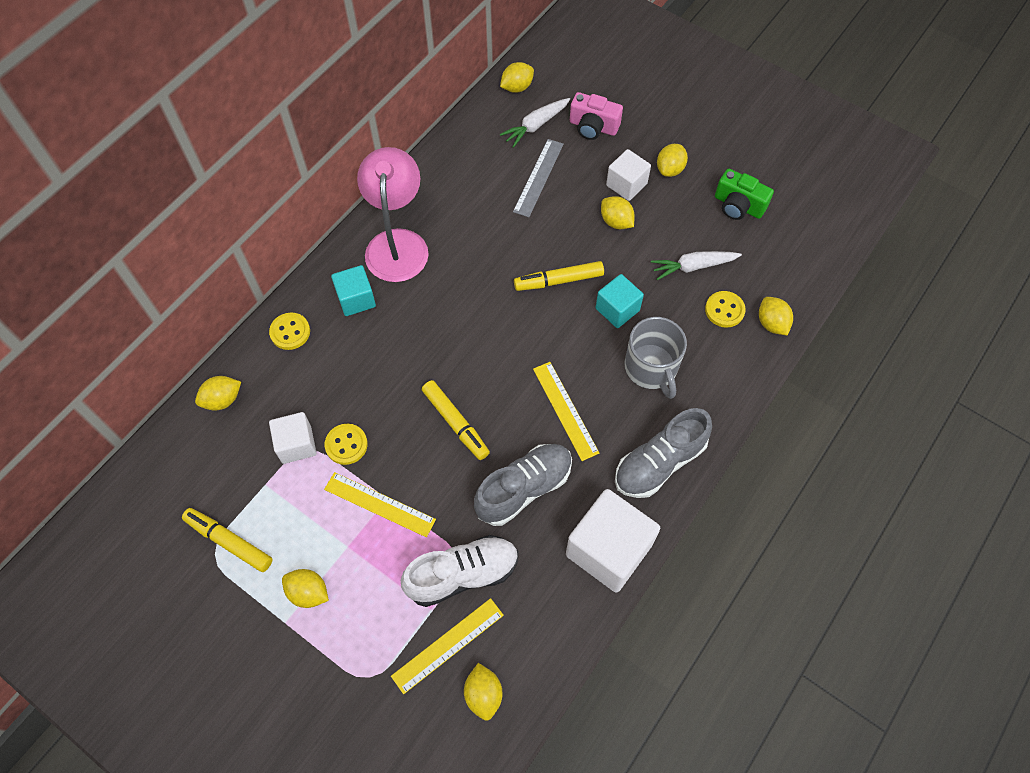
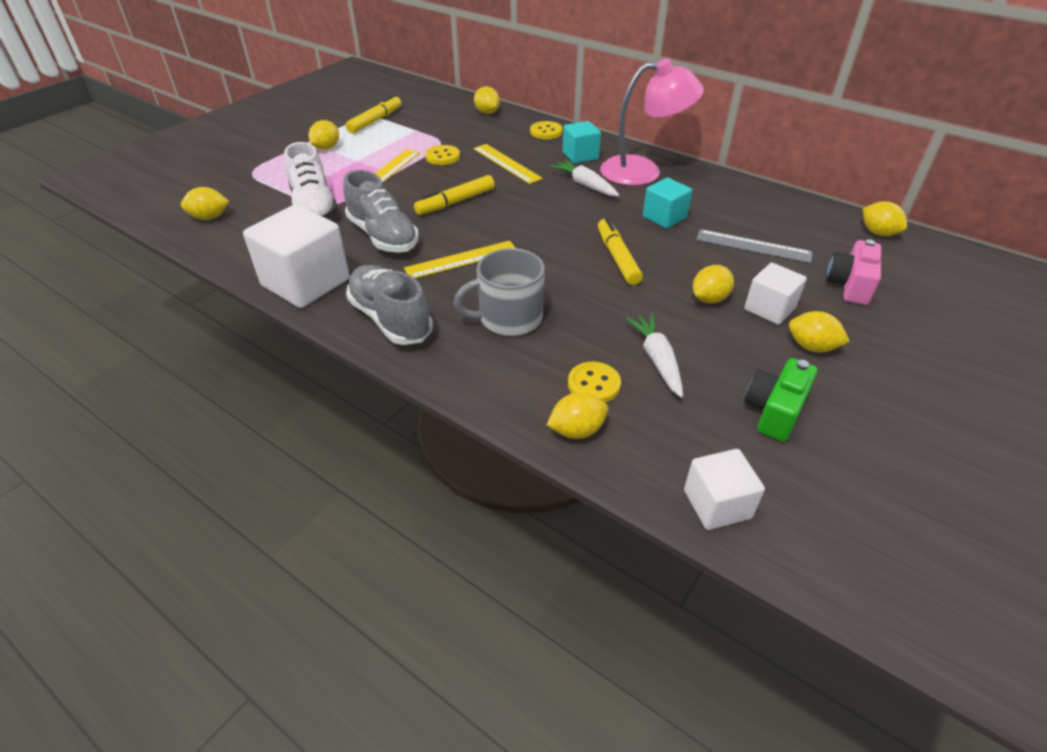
camera: 90 degrees right, 20 degrees down
(296, 444) = (446, 139): white cube -> white cube (717, 504)
(448, 645) = (258, 201): yellow ruler -> yellow ruler (506, 163)
(535, 126) = (827, 245): white carrot -> white carrot (585, 185)
(617, 309) = (585, 296): turquoise cube -> turquoise cube (664, 217)

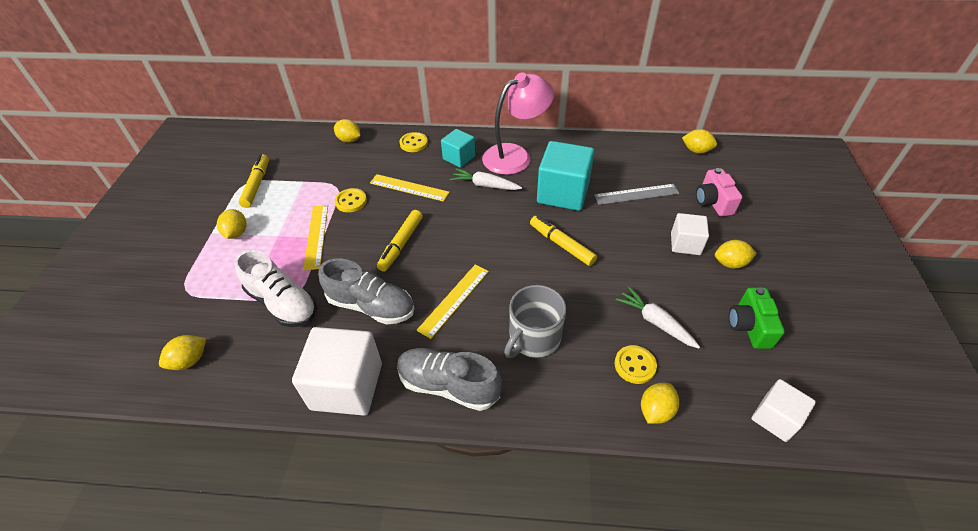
camera: 30 degrees left, 5 degrees up
(664, 217) = (563, 193): turquoise cube -> turquoise cube, size x1.74
(709, 299) = (645, 253): yellow lemon -> none

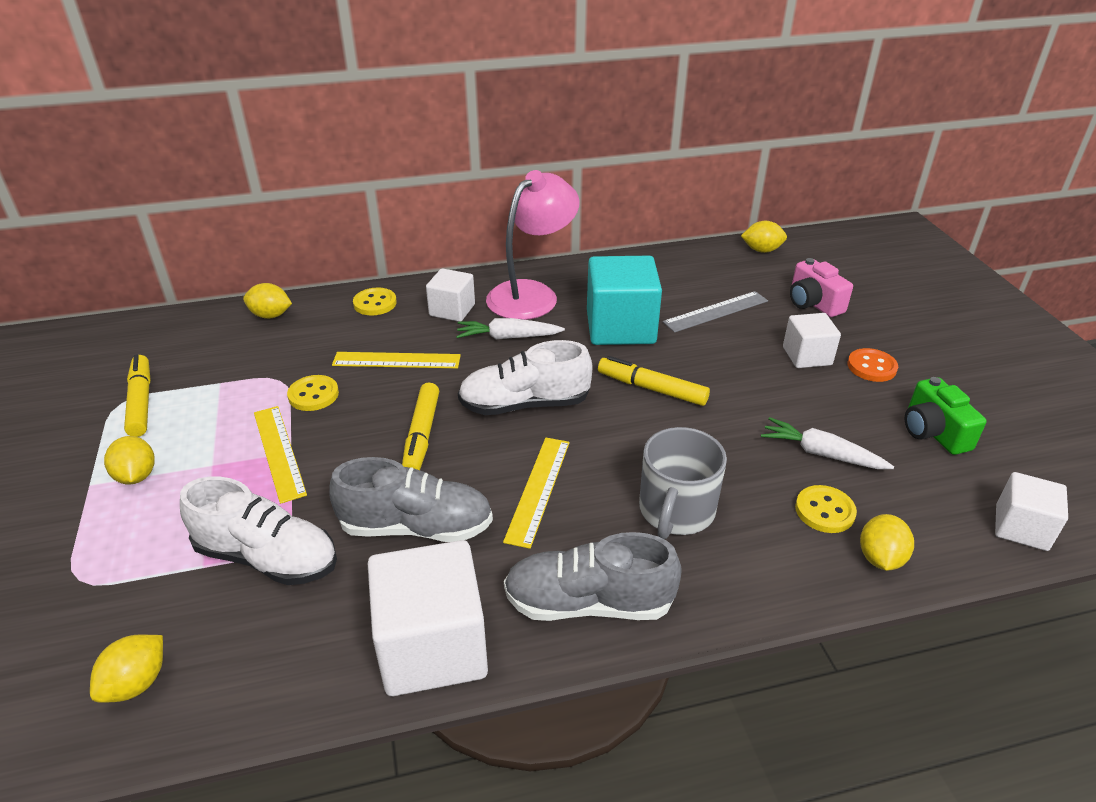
camera: 20 degrees left, 10 degrees down
(459, 158) = (452, 310): turquoise cube -> white cube
(473, 237) = (524, 404): none -> white shoe
(730, 263) = (871, 367): yellow lemon -> orange button

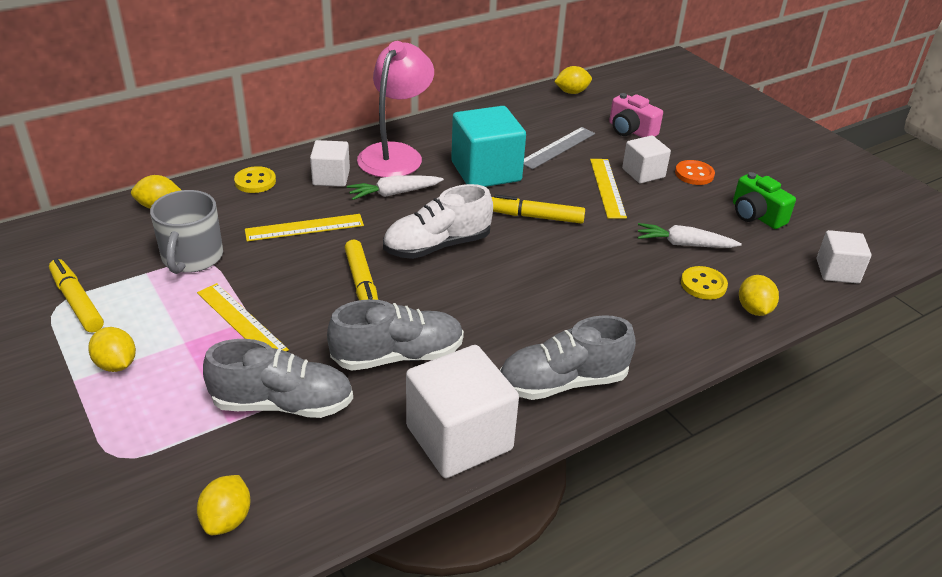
camera: 20 degrees left, 0 degrees up
(267, 557) = (283, 404): white shoe -> grey shoe
(313, 395) = (244, 268): yellow button -> none
(538, 489) = (483, 309): yellow ruler -> yellow ruler (607, 188)
(676, 511) = (596, 305): grey mug -> grey mug (192, 257)

